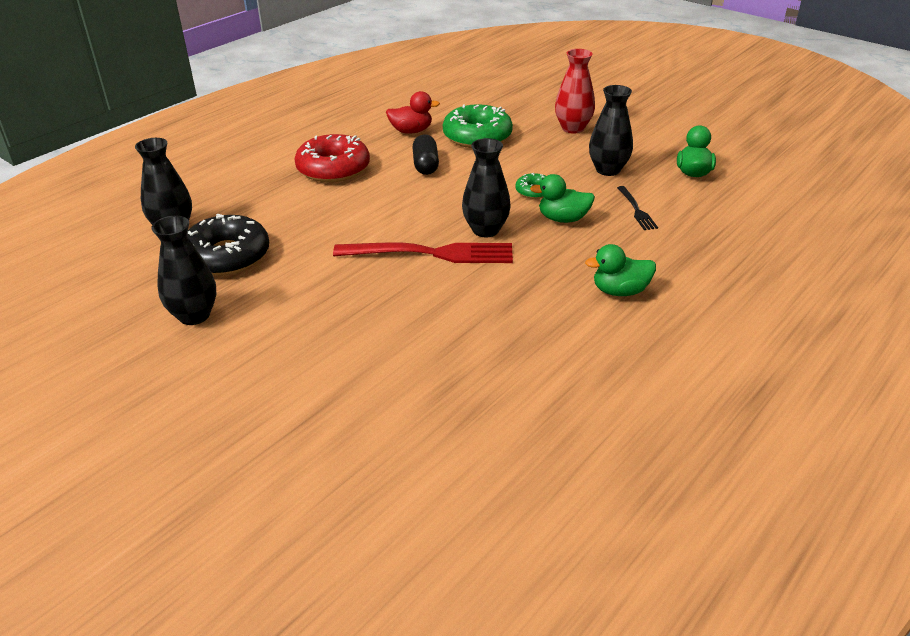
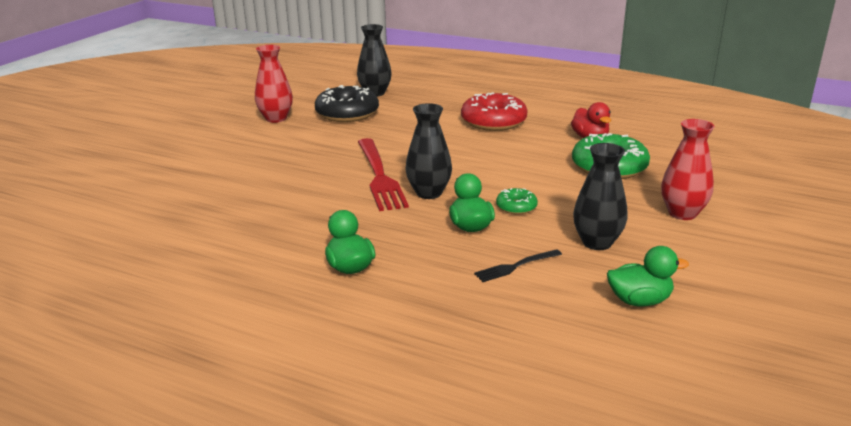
camera: 75 degrees right, 10 degrees down
(194, 315) = (276, 118): black vase -> red vase
(425, 165) = (529, 153): black capsule -> none

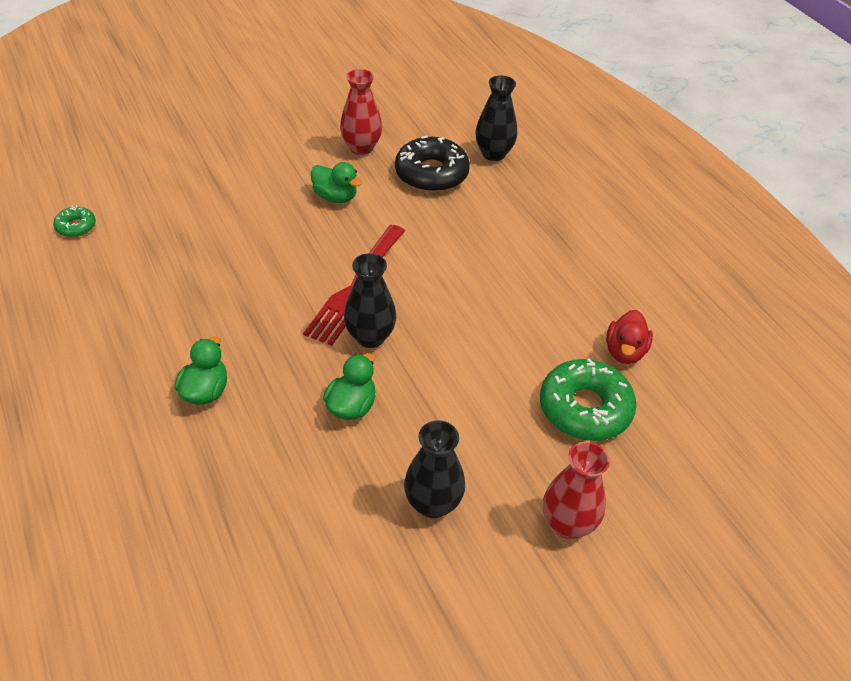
camera: 35 degrees right, 20 degrees up
(493, 121) = (557, 266): red donut -> none
(515, 266) = (327, 482): black fork -> none
(516, 207) = (422, 407): green donut -> green donut (76, 226)
(639, 301) = (374, 600): green duck -> green duck (335, 197)

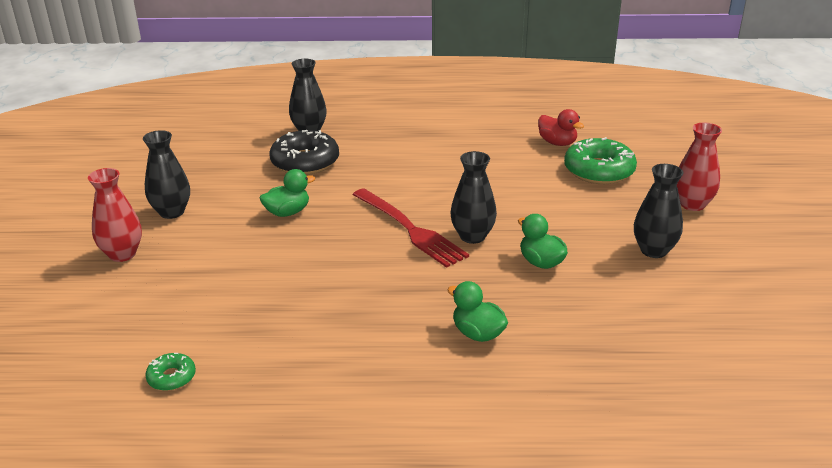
camera: 60 degrees left, 15 degrees down
(294, 132) = (172, 212): none -> black vase
(361, 148) = (235, 184): red vase -> red vase (122, 254)

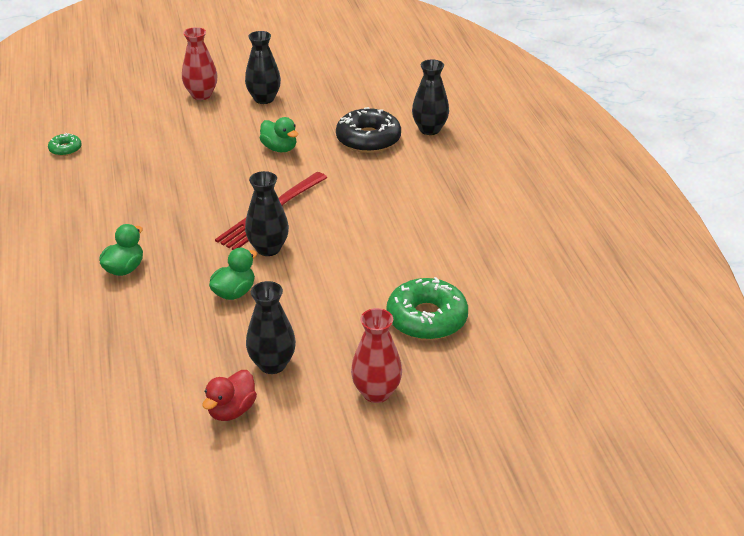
camera: 75 degrees right, 5 degrees up
(557, 143) = (480, 284): red duck -> red duck (231, 410)

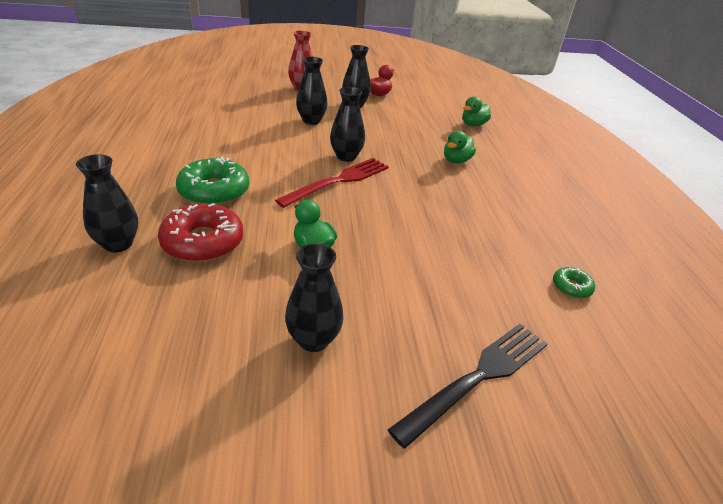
camera: 175 degrees left, 0 degrees up
(161, 96) = (478, 376): none -> black fork
(201, 95) = (412, 367): red vase -> none
(234, 293) = (374, 136): green duck -> green duck (473, 125)
(331, 307) = (311, 121): none -> black vase
(368, 139) = (203, 242): black donut -> red donut
(426, 318) = (254, 107): green donut -> green donut (214, 191)

